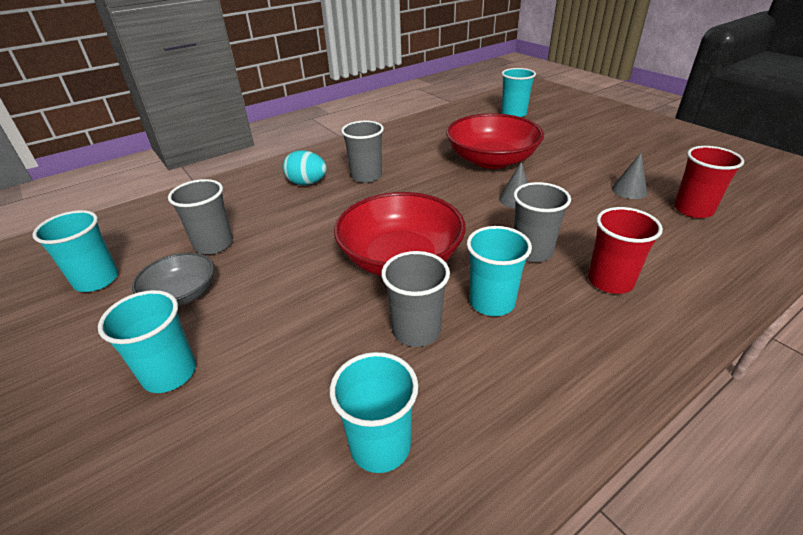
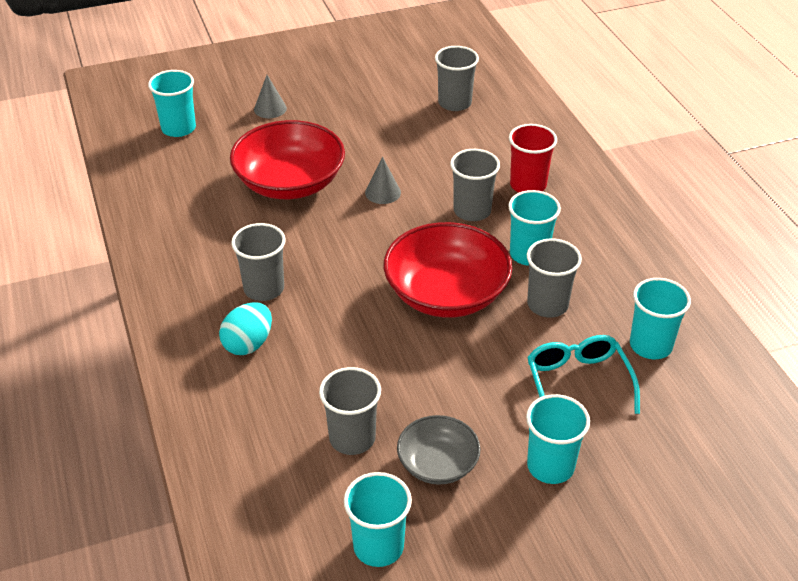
camera: 75 degrees left, 5 degrees up
(295, 377) = (578, 383): none -> turquoise glasses
(629, 190) = (406, 121): grey cone -> grey cone (270, 109)
(693, 209) = (454, 103): red cup -> grey cup

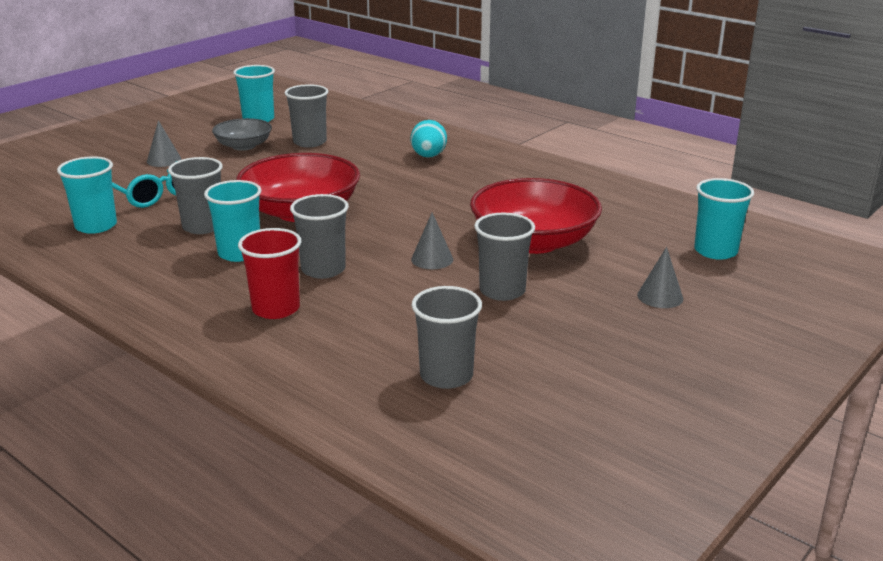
camera: 150 degrees right, 15 degrees down
(264, 288) = (456, 180): grey cup -> grey cup (502, 291)
(550, 466) = (164, 160): turquoise cup -> grey cone

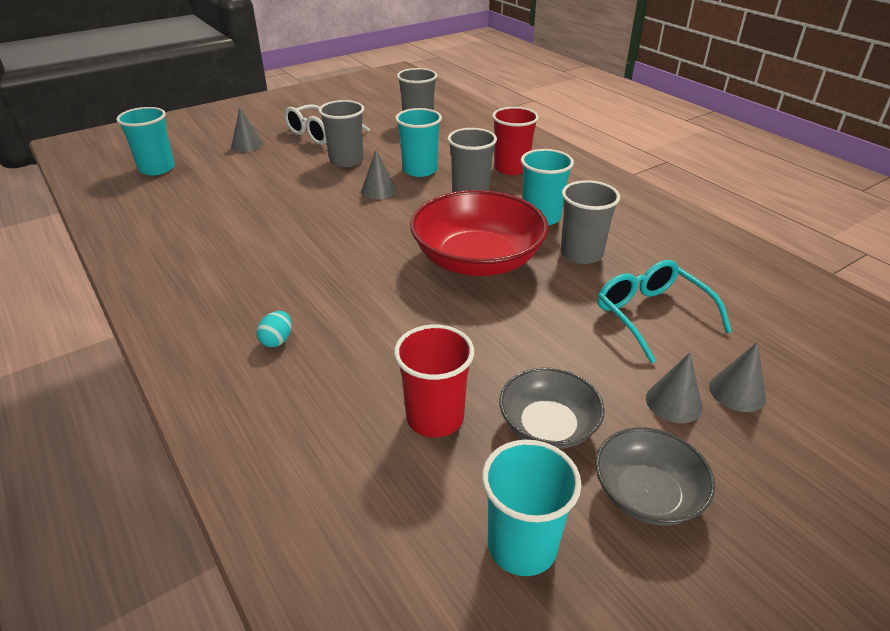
camera: 165 degrees left, 10 degrees up
(96, 226) = (699, 271): turquoise cup -> turquoise cup (420, 170)
(119, 168) = (737, 392): none -> grey cone
(195, 134) = (647, 494): none -> grey bowl
(310, 142) = (435, 417): grey cup -> red cup
(428, 156) = (277, 340): turquoise egg -> turquoise egg, size x0.58
(533, 241) = (283, 195): red bowl -> none
(581, 330) = (321, 134): none -> white glasses

